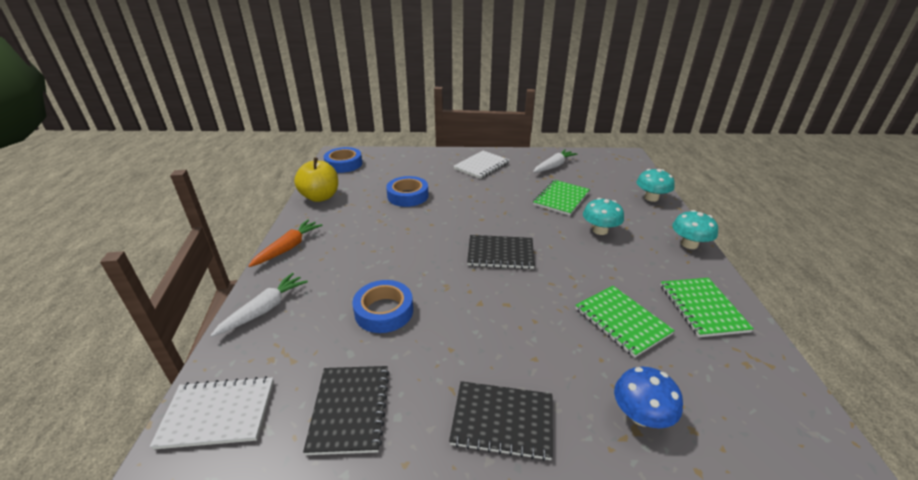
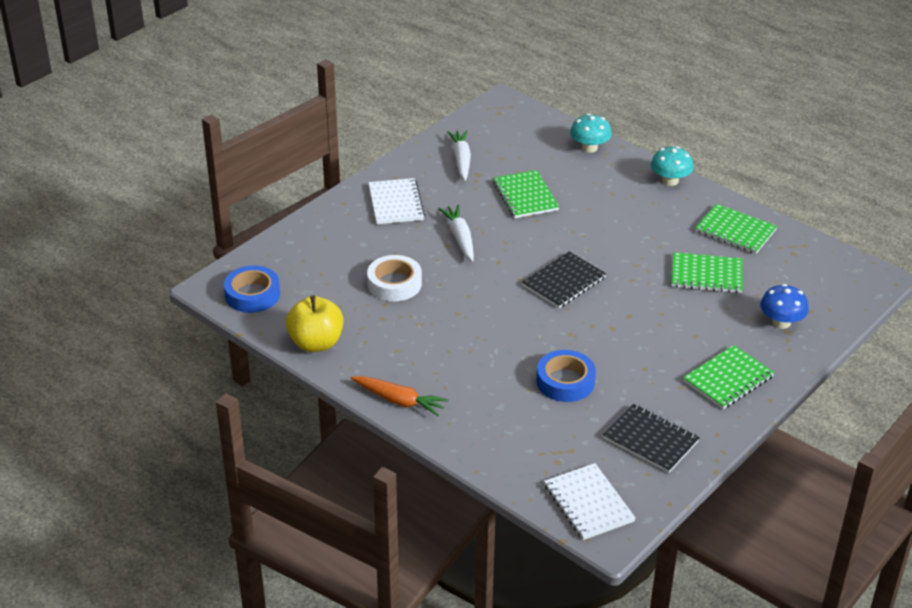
camera: 50 degrees left, 5 degrees up
(218, 414) = (588, 503): white notebook -> white notebook turned 60 degrees counterclockwise
(264, 309) = (487, 446): white carrot -> white carrot (460, 238)
(288, 248) = (399, 401): orange carrot -> orange carrot turned 135 degrees clockwise
(408, 196) = (394, 284): blue tape -> white tape
(502, 421) = (728, 379): black notebook -> green notebook
(600, 230) = (598, 209): turquoise mushroom -> none

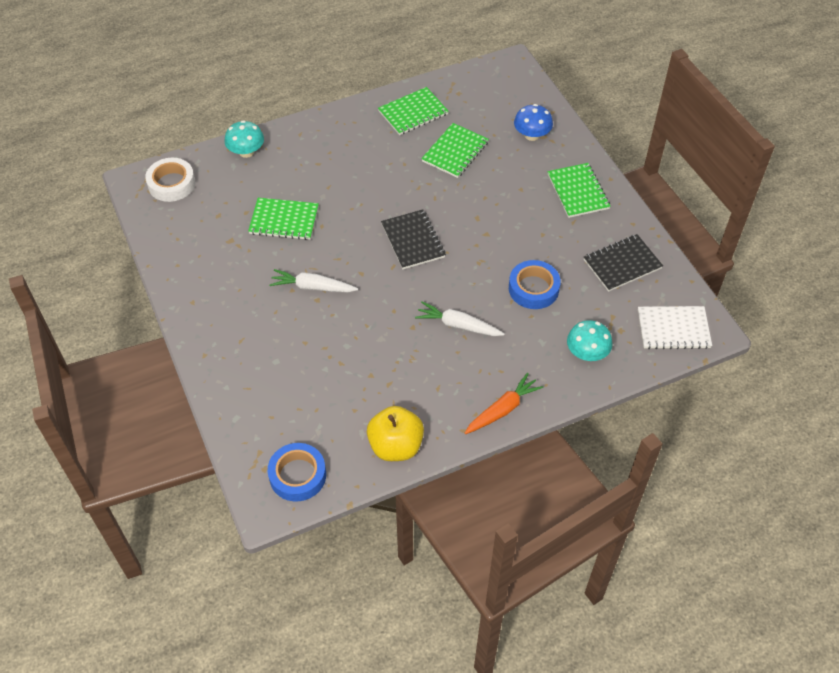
camera: 65 degrees left, 15 degrees up
(394, 284) = (347, 358): white tape -> white tape (171, 184)
(396, 203) = (232, 315): white notebook -> none
(461, 160) = (201, 244): white carrot -> white carrot (458, 325)
(670, 181) = (326, 122): turquoise mushroom -> turquoise mushroom (587, 353)

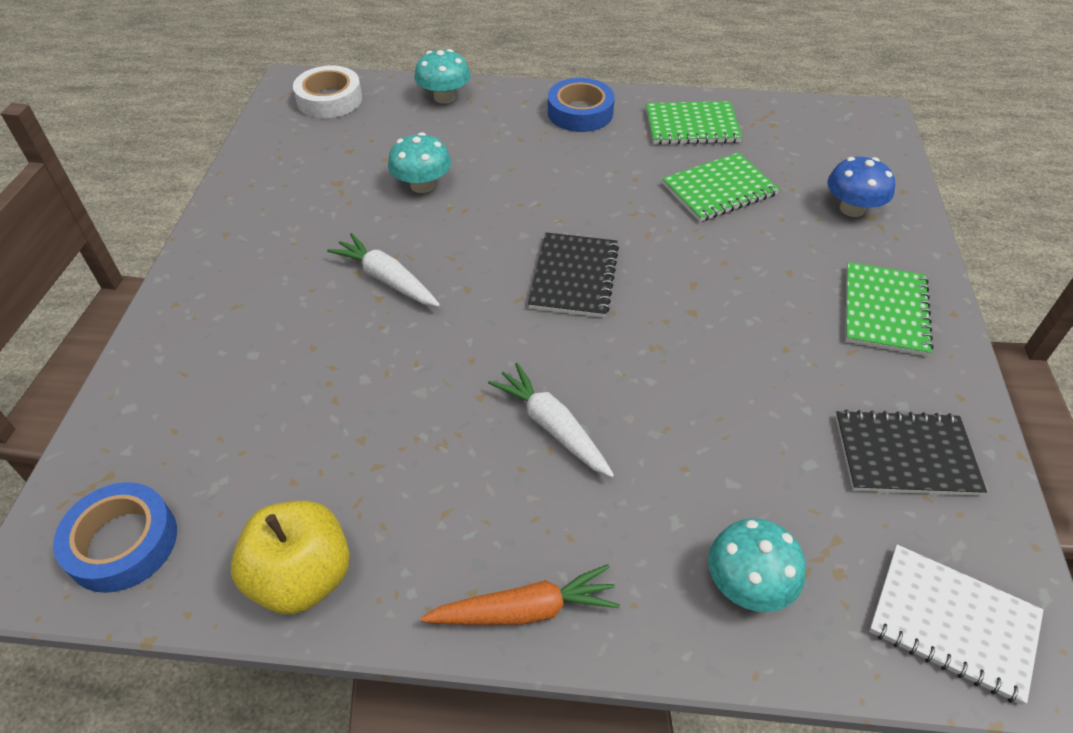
camera: 30 degrees right, 5 degrees down
(284, 220) = (422, 185): green notebook -> turquoise mushroom
(533, 288) = (717, 426): blue tape -> blue tape (580, 112)

